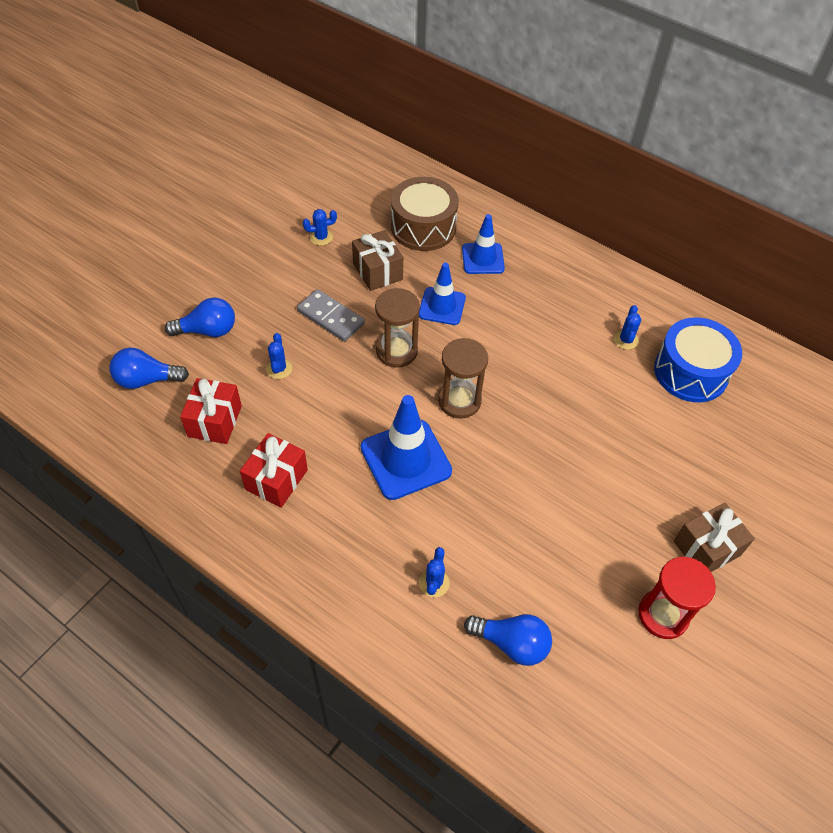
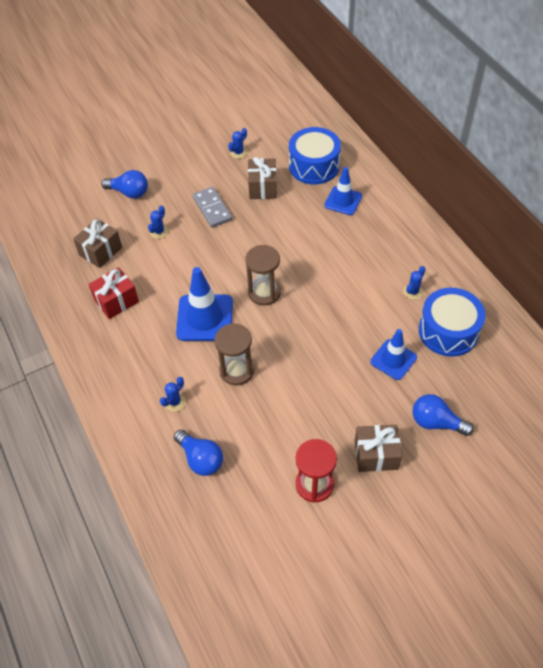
camera: 30 degrees right, 0 degrees up
(147, 380) = (75, 212): blue light bulb -> blue light bulb (436, 422)
(215, 421) = (100, 251): red gift -> brown gift
(321, 237) = (238, 152): blue cactus -> blue cactus turned 60 degrees counterclockwise
(396, 351) = (242, 245): brown hourglass -> brown hourglass (237, 370)
(423, 227) = (314, 166): brown drum -> blue drum
(442, 306) = (292, 225): blue traffic cone -> blue traffic cone (393, 359)

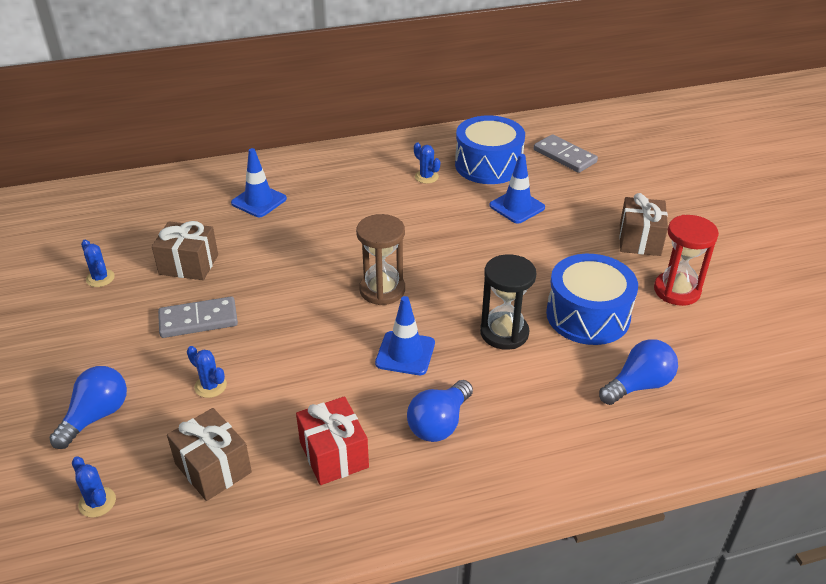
camera: 80 degrees left, 15 degrees down
(174, 402) = (544, 402): blue cactus -> blue cactus (97, 502)
(205, 318) = (405, 353): blue traffic cone -> blue traffic cone, size x0.64
(237, 370) = (504, 333): brown hourglass -> black hourglass
(314, 166) = (180, 214): blue drum -> blue drum (588, 315)
(436, 422) = (602, 194): blue light bulb -> blue light bulb (439, 423)
(488, 387) = (564, 156): none -> grey domino

